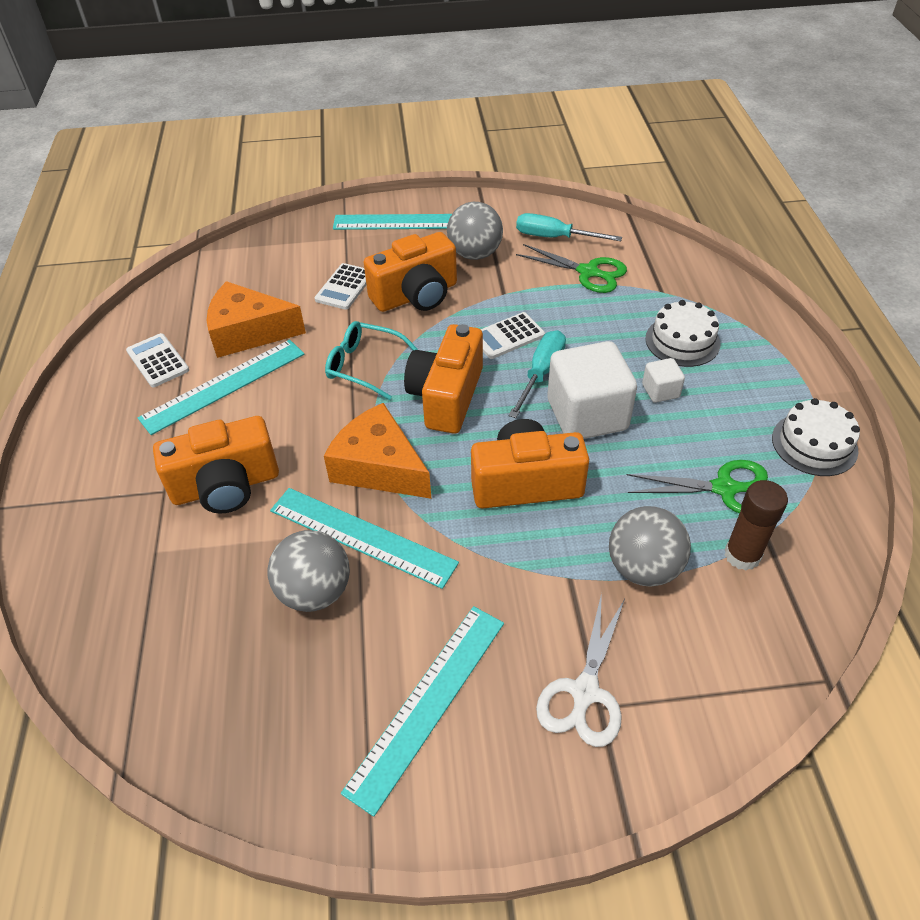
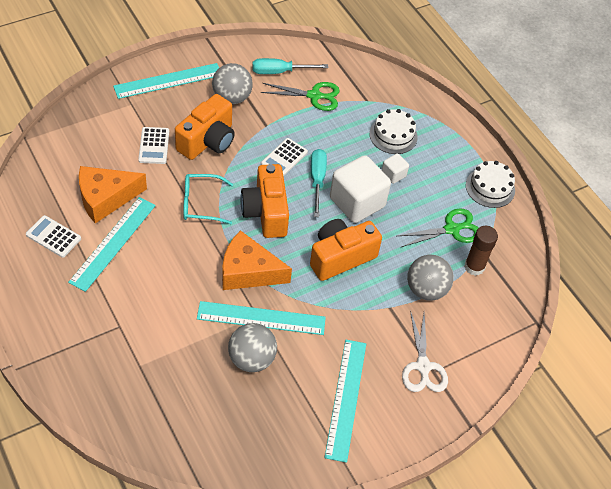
camera: 30 degrees left, 5 degrees up
(226, 486) = (158, 311): orange camera -> none

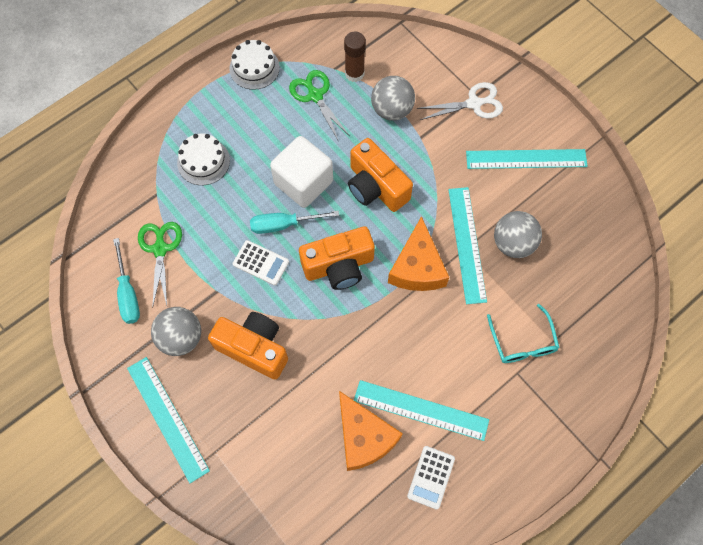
camera: 95 degrees left, 15 degrees up
(154, 146) = (275, 406): white calculator -> none
(201, 203) = (345, 333): turquoise glasses -> turquoise glasses (522, 342)
(393, 174) = (258, 154): white cube -> none

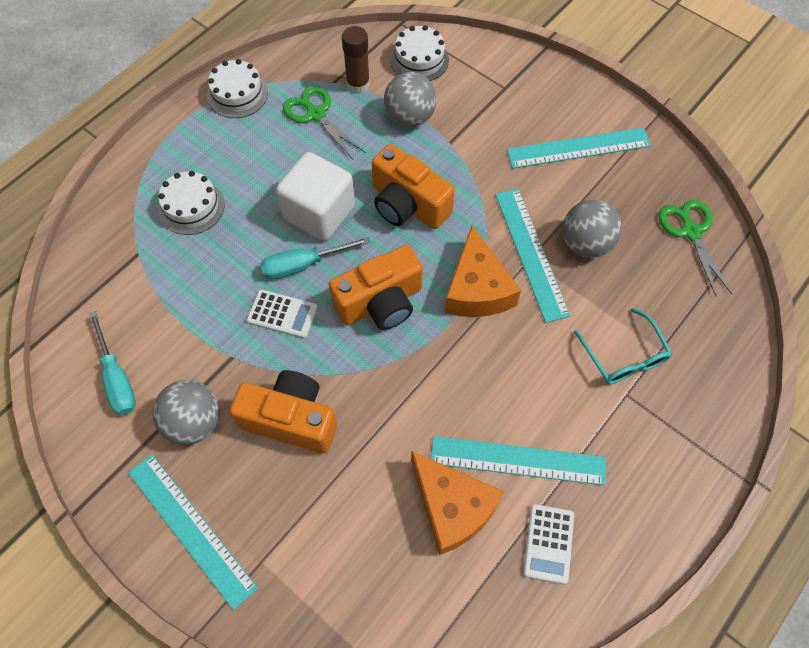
camera: 10 degrees left, 5 degrees down
(160, 249) = (152, 318): green scissors -> green scissors (691, 232)
(409, 58) = (419, 59): none -> white cake
(474, 103) = (504, 97): white scissors -> none

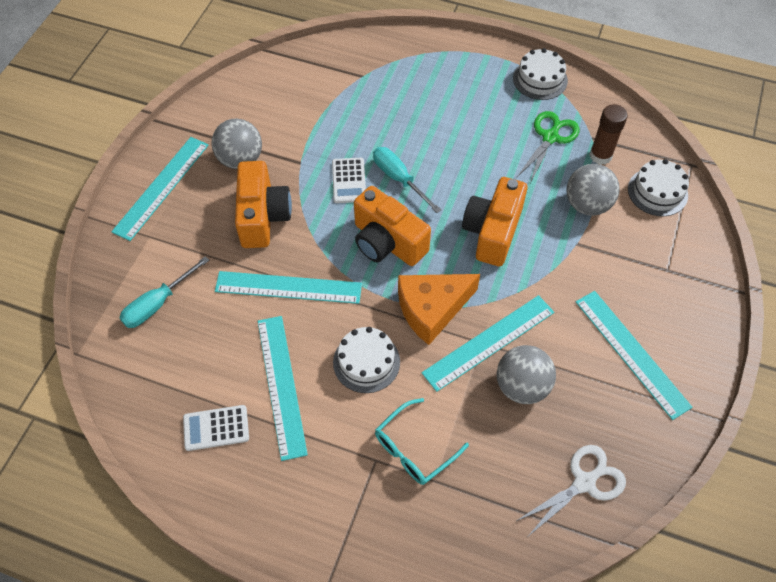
camera: 70 degrees right, 5 degrees down
(117, 378) = (258, 104): turquoise screwdriver -> turquoise screwdriver (158, 304)
(191, 207) = (417, 91): white cake -> white cake (366, 362)
(319, 213) = (453, 173): white cube -> none
(399, 419) = (288, 287): none -> turquoise ruler
(452, 507) = (226, 347): orange cheese -> none
(691, 232) = (584, 483): green scissors -> white scissors

